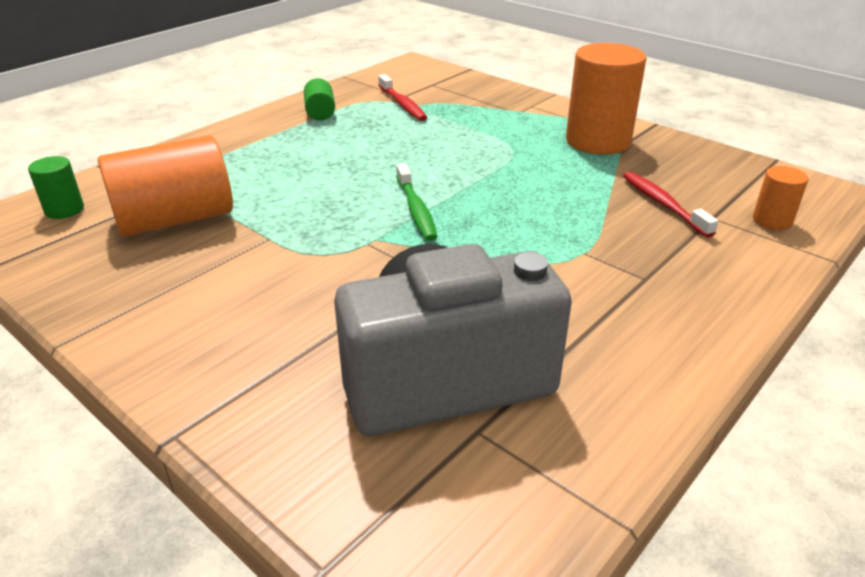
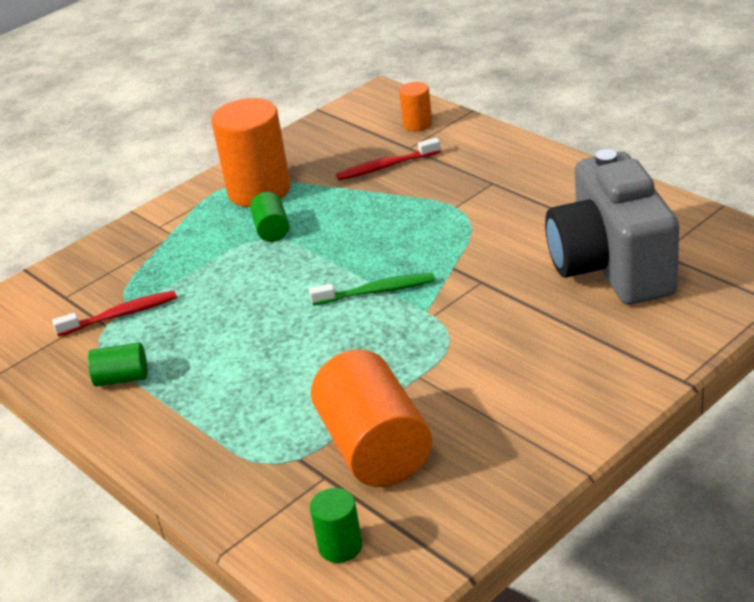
camera: 80 degrees left, 0 degrees up
(527, 152) = (272, 230): none -> green cylinder

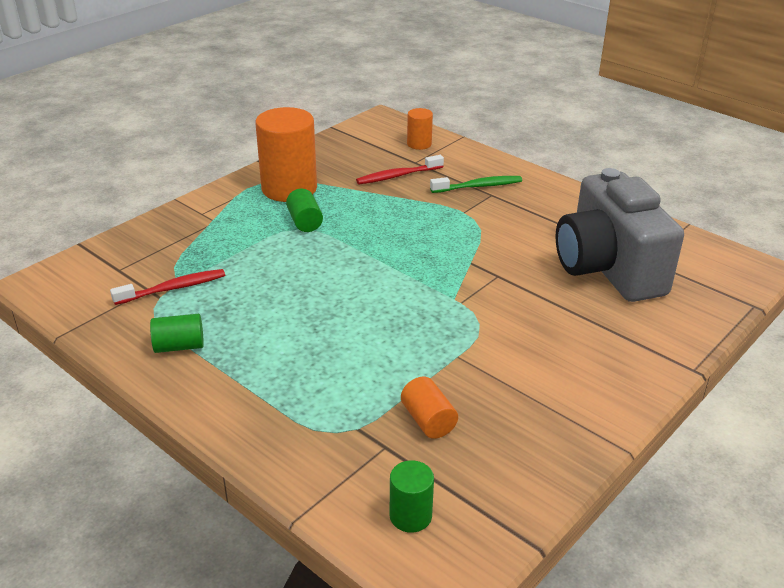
camera: 10 degrees left, 0 degrees up
(374, 448) = (428, 420): orange cylinder -> orange cylinder, size x0.48
(377, 291) = (407, 279): green toothbrush -> green toothbrush (479, 186)

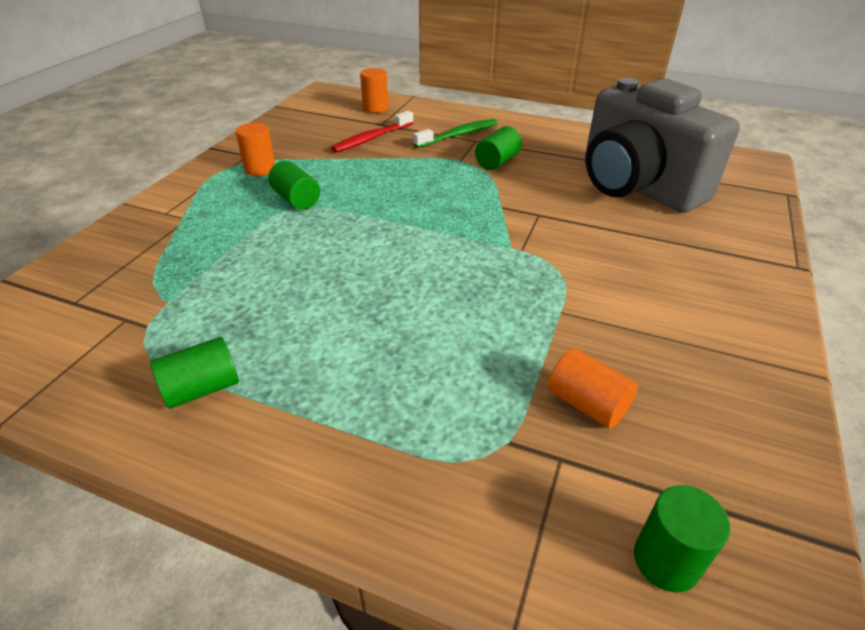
camera: 20 degrees left, 5 degrees up
(173, 288) = (162, 310): red toothbrush -> none
(289, 188) = (260, 169): orange cylinder -> orange cylinder, size x0.48
(496, 220) = (497, 162): none -> green cylinder

